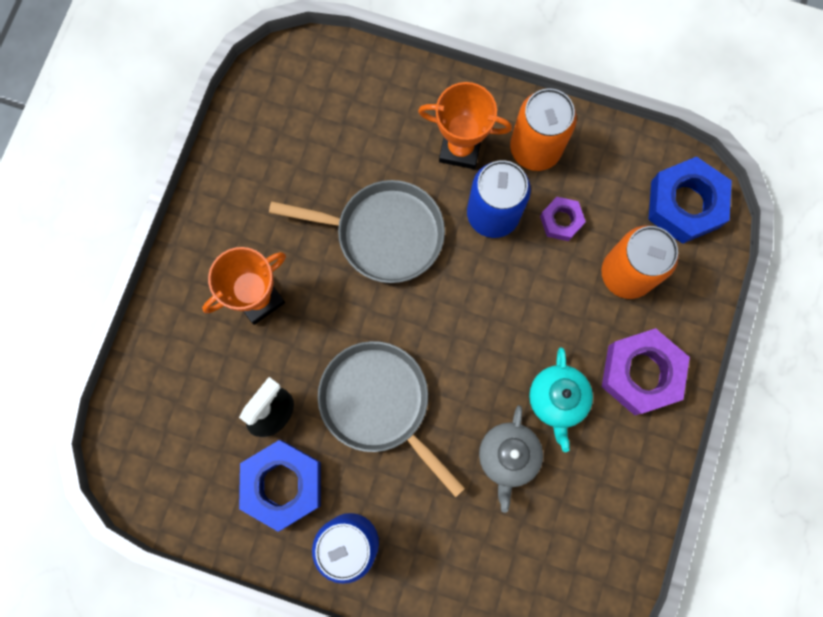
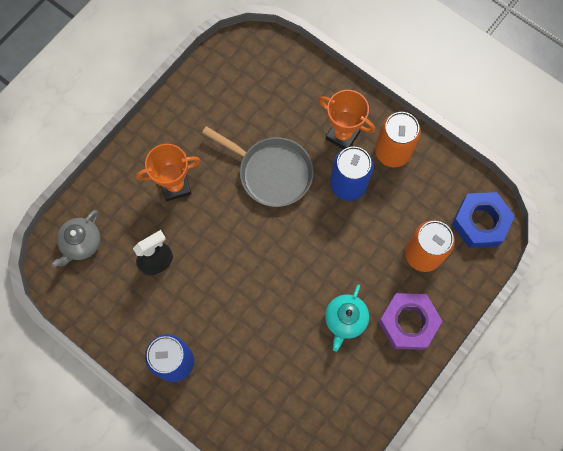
camera: 20 degrees right, 5 degrees down
(282, 484) = (145, 309): blue nut -> none
(379, 403) = (227, 280): grey pan -> none
(508, 457) = (298, 345): grey teapot -> grey teapot (81, 243)
(561, 221) = (392, 204): purple nut -> none

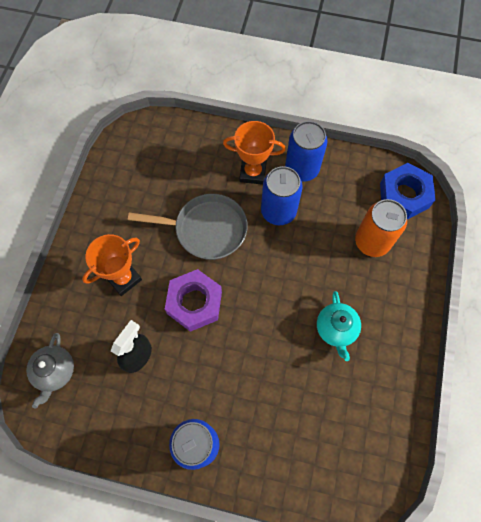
camera: 25 degrees left, 5 degrees down
(392, 152) = (302, 169): orange can -> blue can
(408, 323) = (391, 306): purple nut -> purple nut (194, 303)

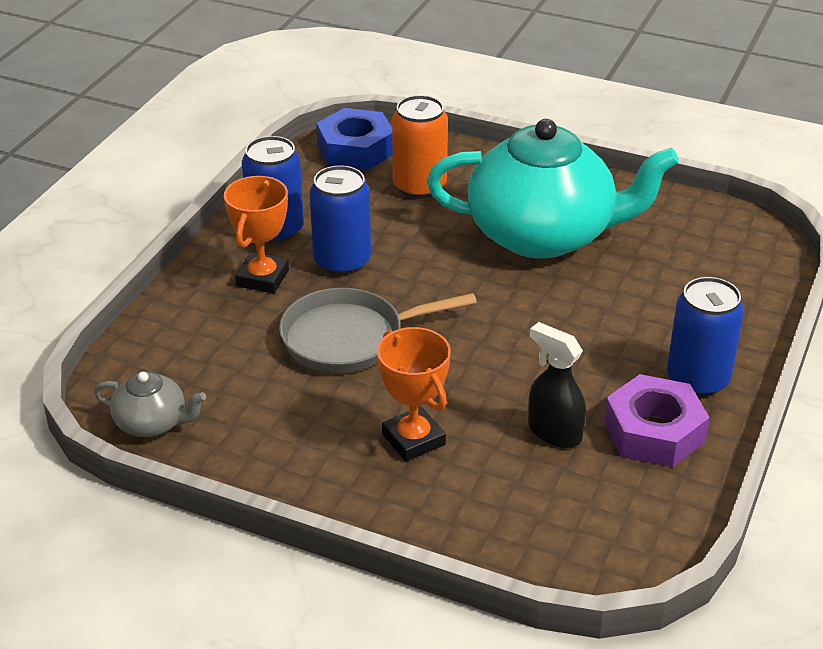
camera: 80 degrees left, 30 degrees down
(55, 372) = (568, 535): grey teapot -> grey teapot (152, 423)
(194, 303) = (475, 362): purple nut -> purple nut (653, 432)
(206, 229) = (349, 337): grey pan -> grey pan turned 120 degrees counterclockwise
(336, 329) = (543, 235): turquoise teapot -> turquoise teapot, size x2.33

